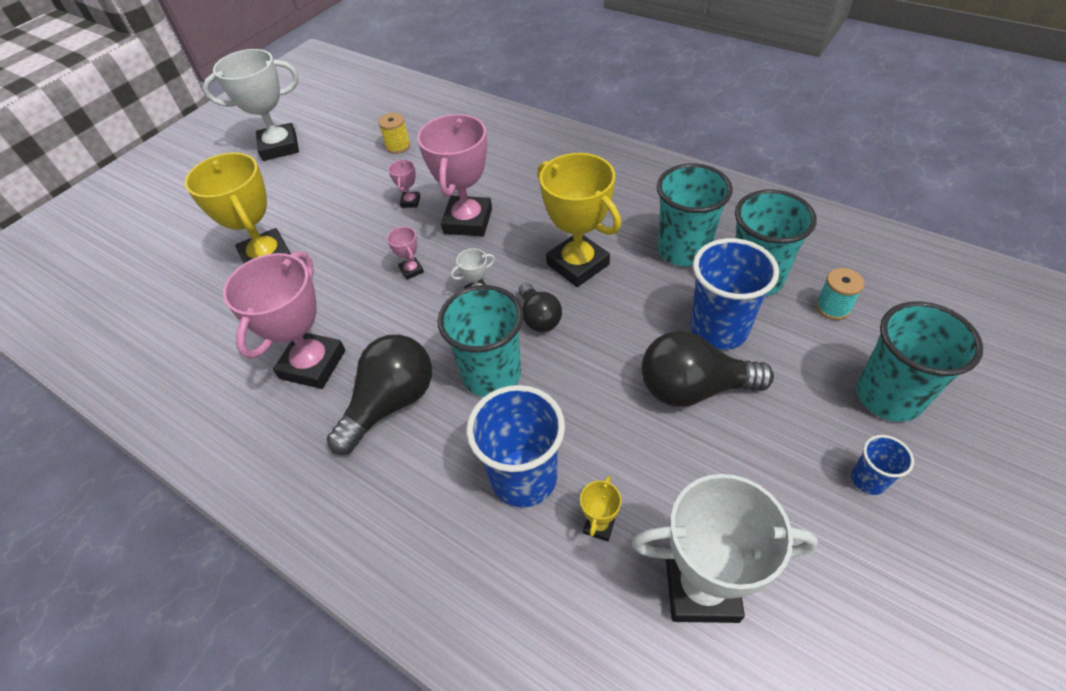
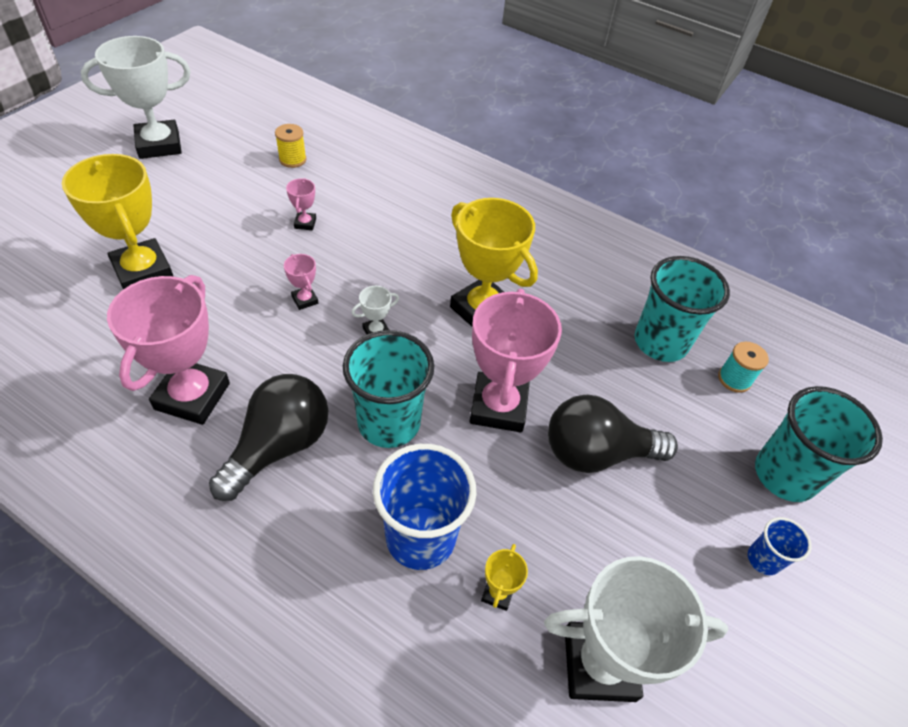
camera: 10 degrees left, 0 degrees up
(468, 221) = (367, 251): pink trophy -> pink trophy (498, 406)
(539, 318) = (440, 364): black light bulb -> none
(683, 250) = (590, 305): turquoise cup -> none
(718, 329) = (623, 392): blue cup -> none

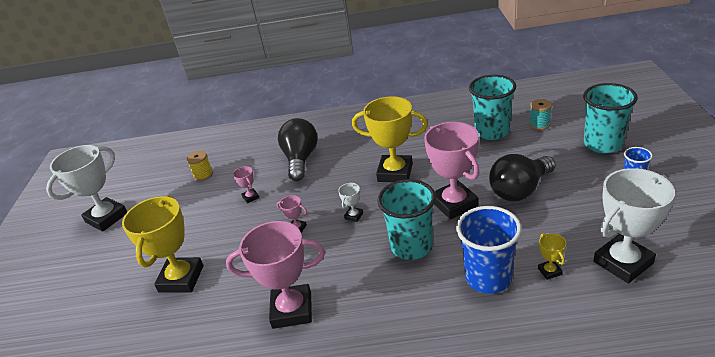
camera: 25 degrees left, 15 degrees down
(143, 271) = (181, 279): yellow trophy -> yellow trophy turned 75 degrees clockwise
(192, 396) = (292, 310): pink trophy -> pink trophy turned 75 degrees counterclockwise
(279, 446) = (369, 296): black light bulb -> black light bulb (300, 159)

